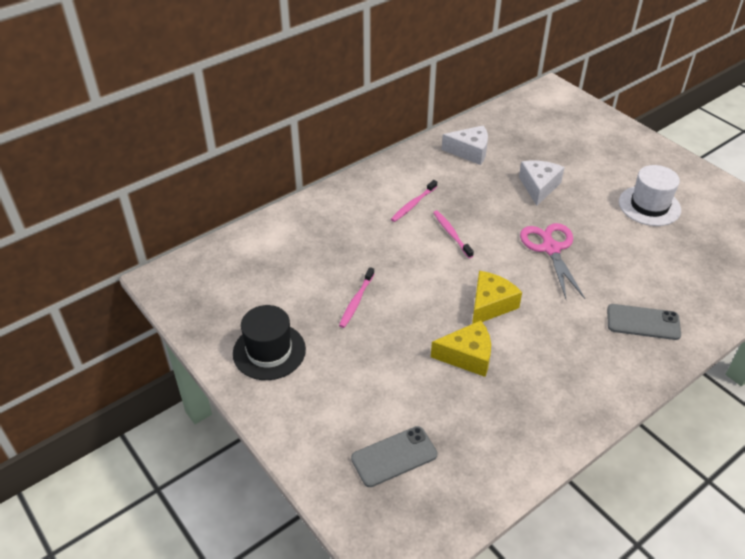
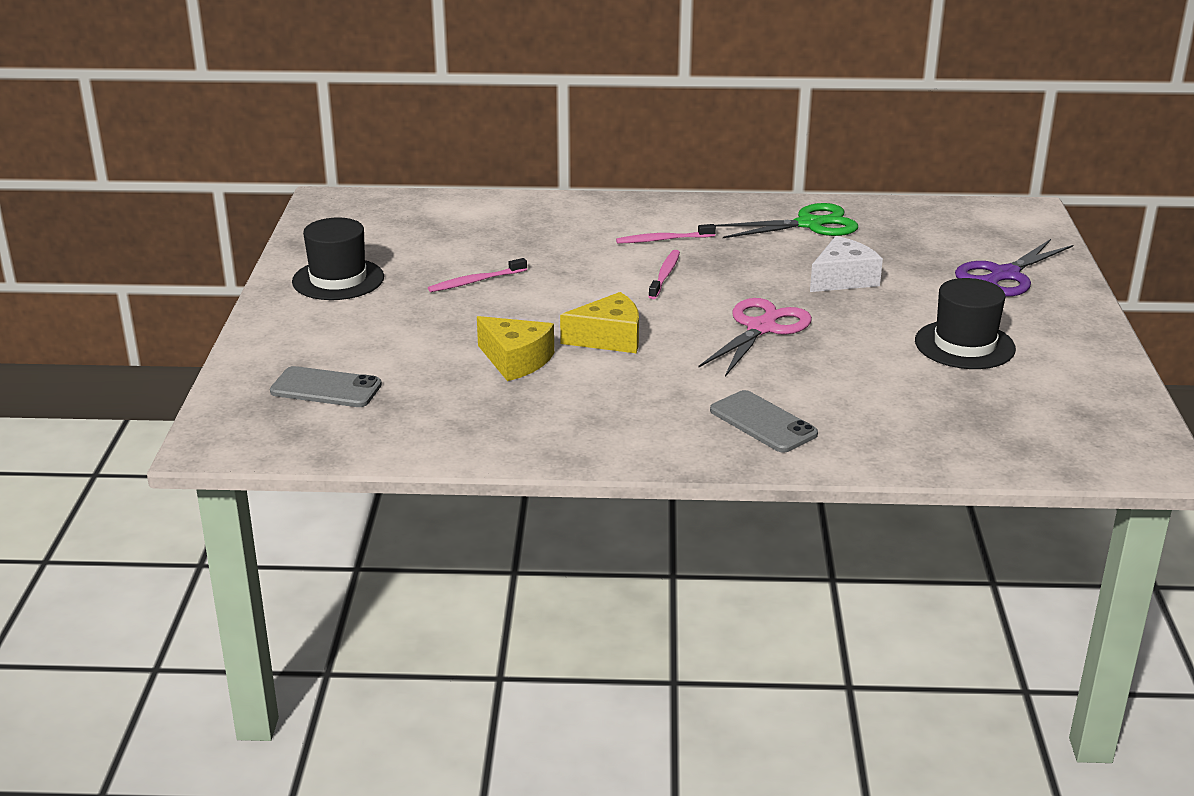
camera: 40 degrees right, 15 degrees down
(470, 151) = (809, 224): white cheese -> green scissors
(601, 143) = (1004, 275): none -> purple scissors
(649, 206) = (964, 345): white hat -> black hat

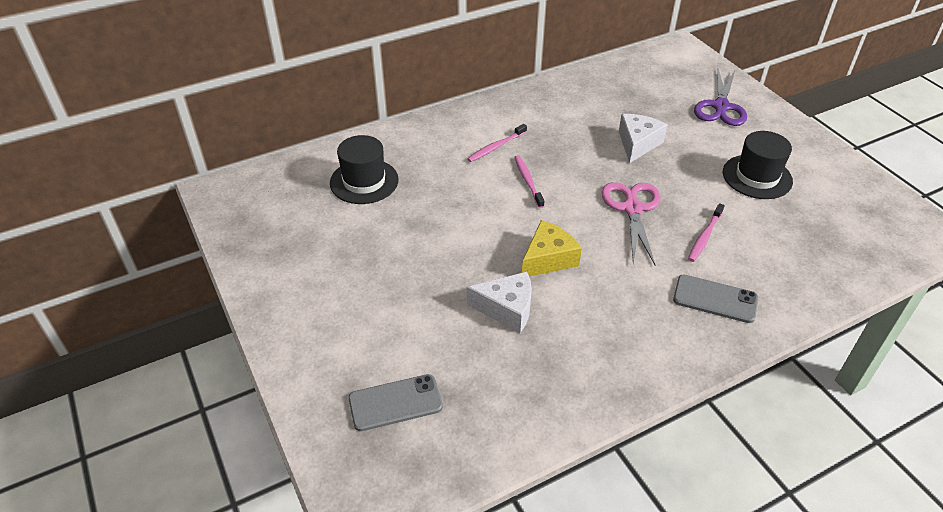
camera: 30 degrees left, 15 degrees up
(338, 279) = (299, 276): black hat -> black hat (364, 181)
(475, 281) = (405, 237): pink toothbrush -> pink toothbrush (704, 237)
(516, 360) = (507, 309): yellow cheese -> white cheese
(809, 224) = (573, 100): green scissors -> none

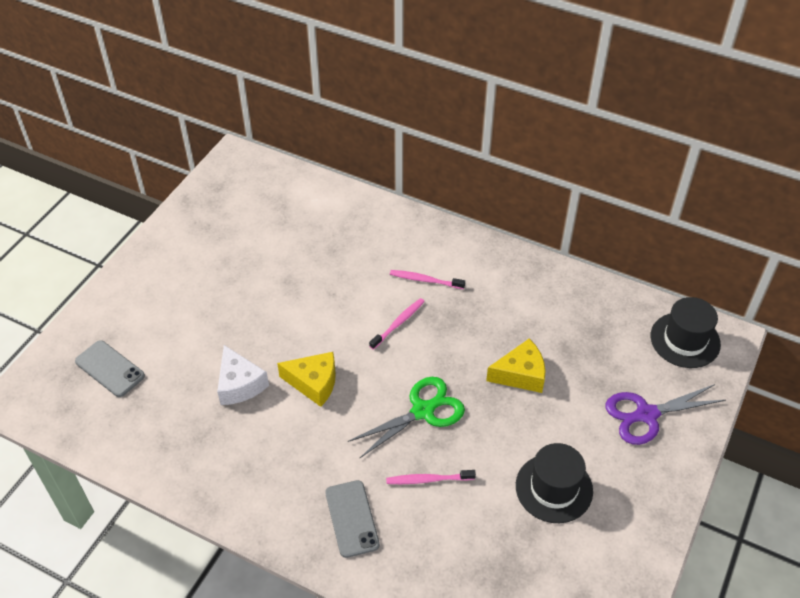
camera: 55 degrees right, 5 degrees up
(364, 181) = (312, 226): black hat -> black hat (685, 340)
(632, 209) = (423, 411): pink scissors -> green scissors
(637, 144) = (520, 374): white cheese -> yellow cheese

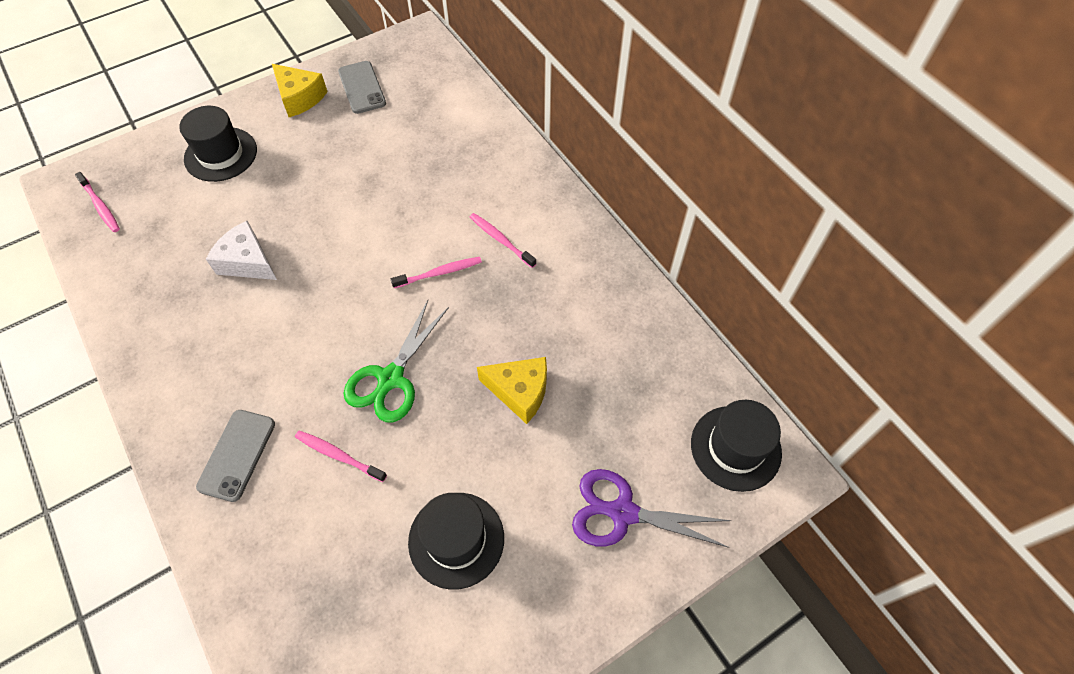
camera: 30 degrees right, 10 degrees up
(70, 402) = (100, 206): none -> pink toothbrush
(110, 369) = (155, 191): grey phone -> grey phone (362, 87)
(143, 316) = (221, 154): none -> black hat
(239, 384) = (247, 262): white cheese -> white cheese turned 120 degrees clockwise
(314, 383) = (313, 294): yellow cheese -> yellow cheese (299, 97)
(423, 411) = (391, 378): green scissors -> green scissors turned 120 degrees clockwise

